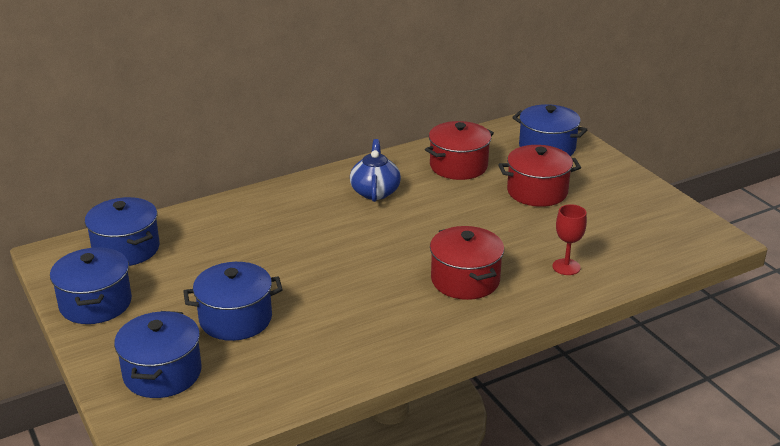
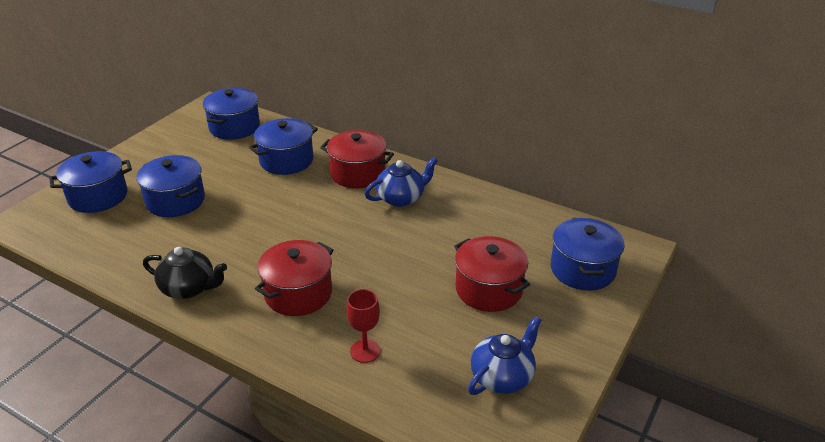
camera: 60 degrees right, 5 degrees up
(95, 303) = (164, 142): blue pot -> blue pot (286, 160)
(402, 340) = (189, 288): none -> black teapot
(458, 166) = (488, 227): red pot -> red pot (358, 173)
(636, 218) = (502, 377): none -> blue teapot

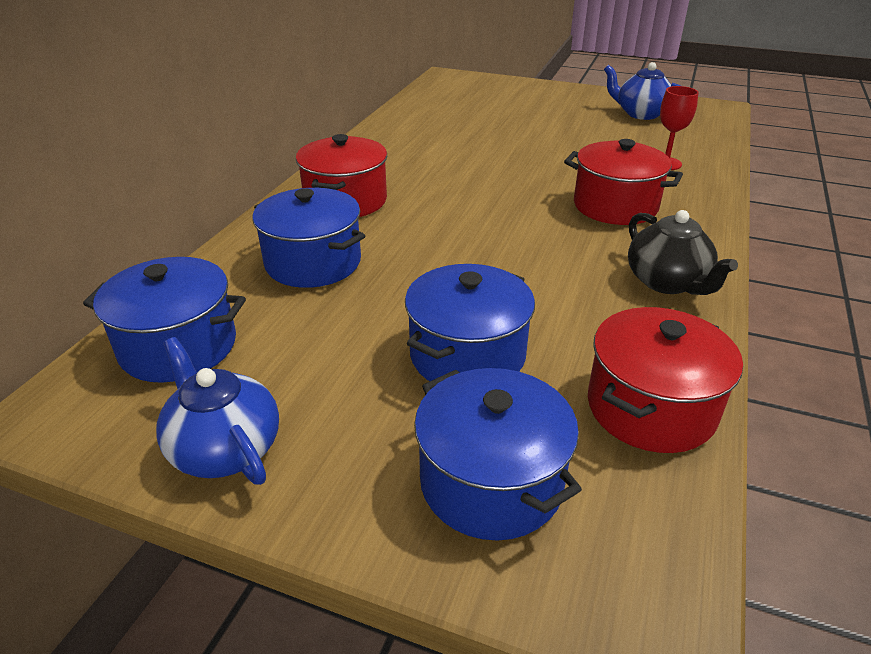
camera: 100 degrees left, 0 degrees up
(189, 288) = (667, 282): black teapot -> black teapot turned 150 degrees clockwise
(401, 198) = (399, 169): blue teapot -> blue teapot (224, 448)
(488, 289) = (538, 121): red pot -> red pot (650, 408)
(582, 269) = (487, 92): blue pot -> none

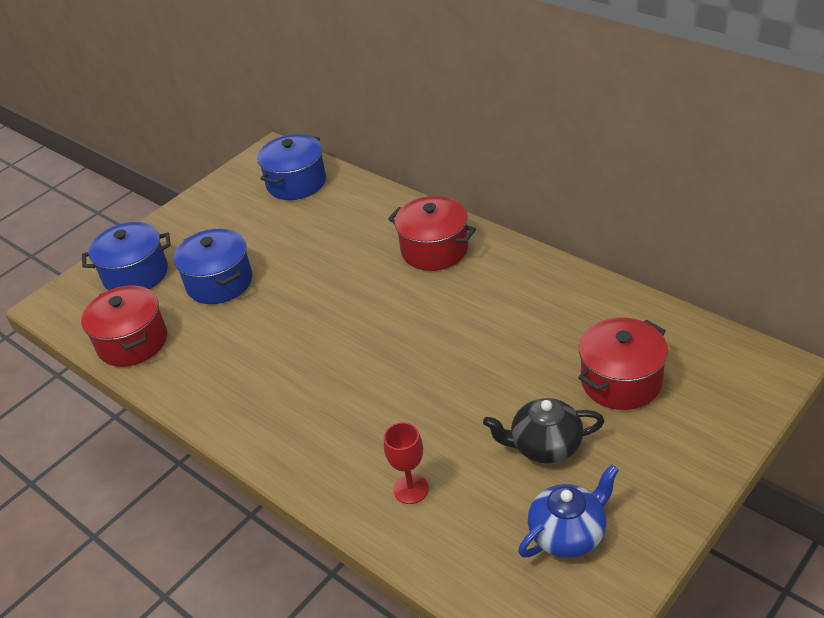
camera: 115 degrees right, 5 degrees up
(224, 448) = (213, 200): blue teapot -> none
(313, 263) = (351, 230): blue pot -> none
(615, 206) = (344, 410): red pot -> red pot (621, 381)
(667, 282) = (223, 397): black teapot -> black teapot (545, 446)

